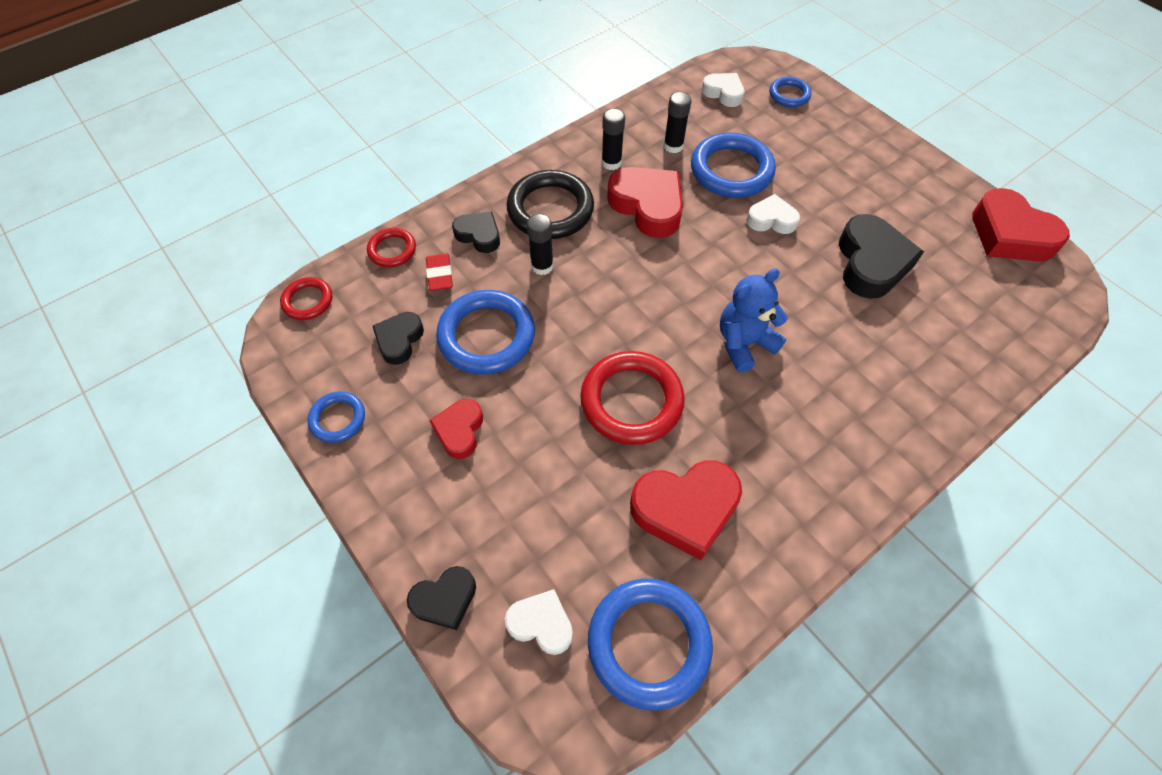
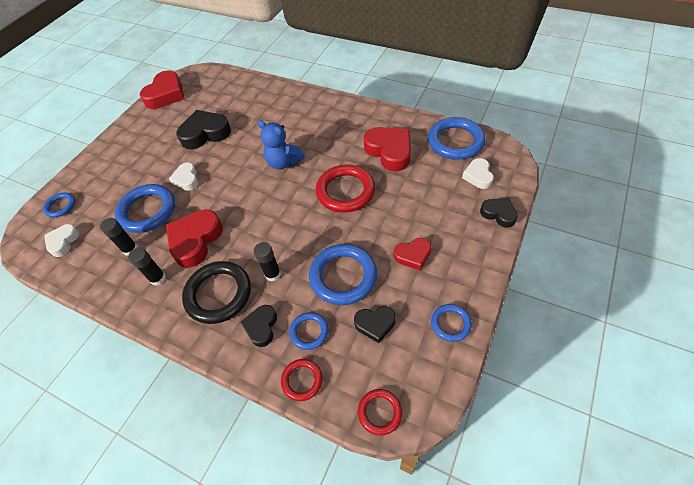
camera: 110 degrees left, 5 degrees down
(440, 275) = (309, 332): red eraser -> blue ring

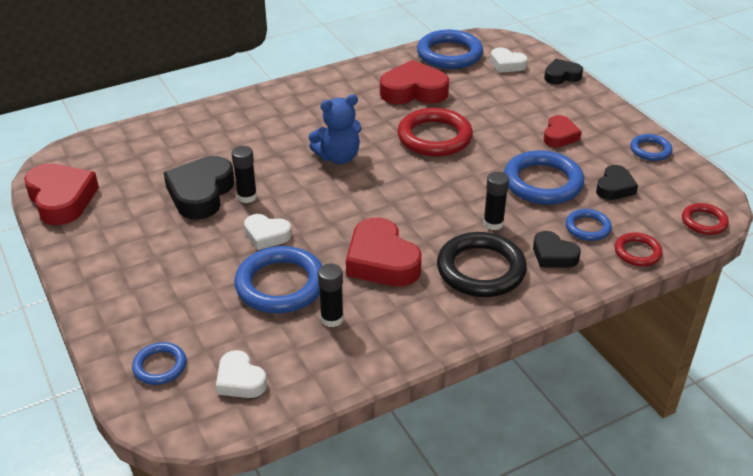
camera: 60 degrees left, 15 degrees down
(158, 278) = (407, 309): black glue stick -> black glue stick (247, 197)

